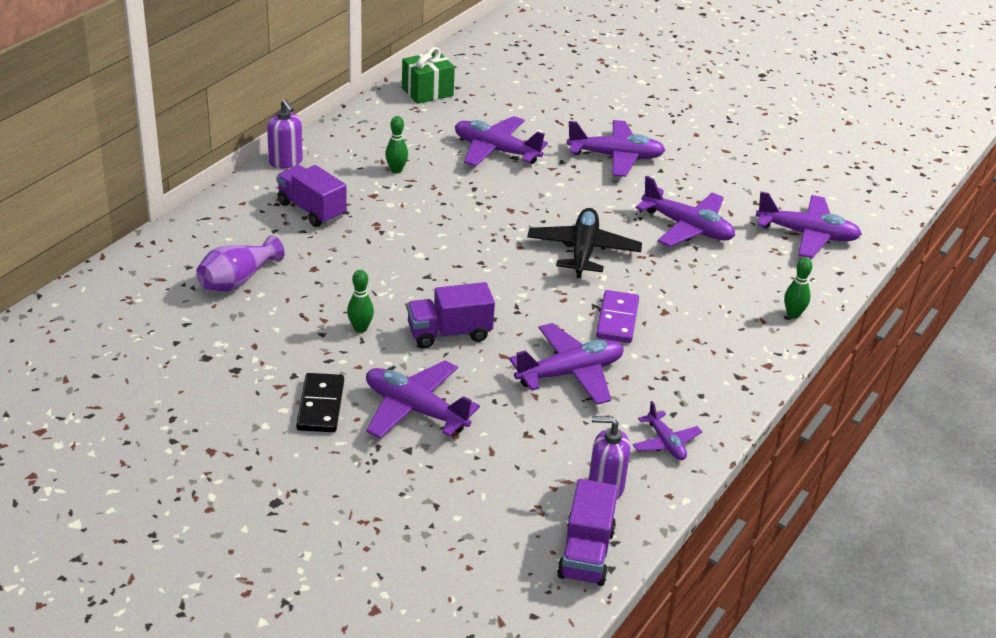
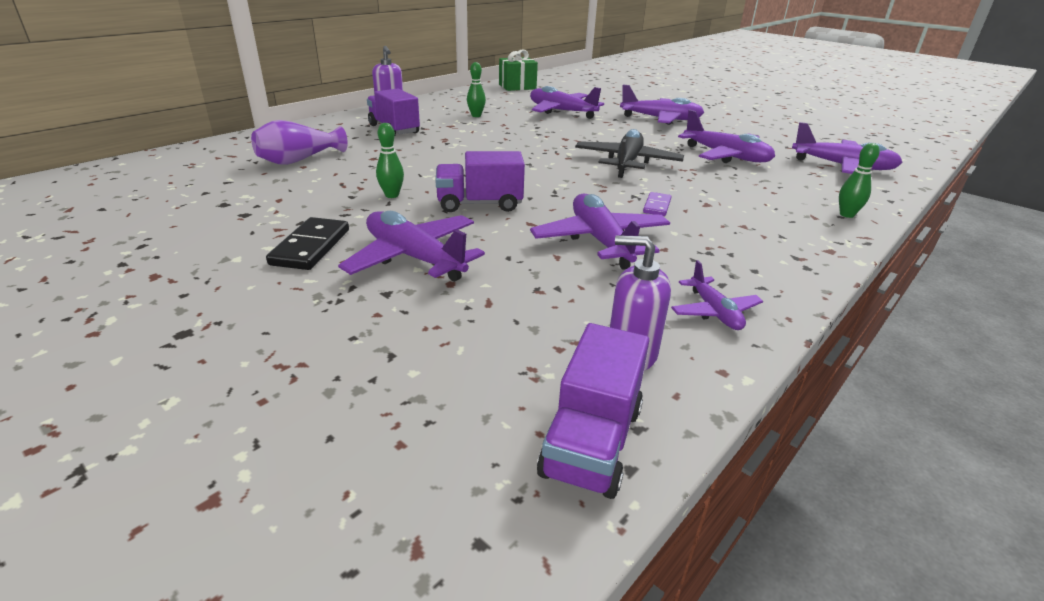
camera: 10 degrees right, 5 degrees down
(570, 373) = (600, 241): purple plane -> purple plane turned 90 degrees counterclockwise
(617, 319) = (657, 206): purple domino -> purple domino, size x0.60

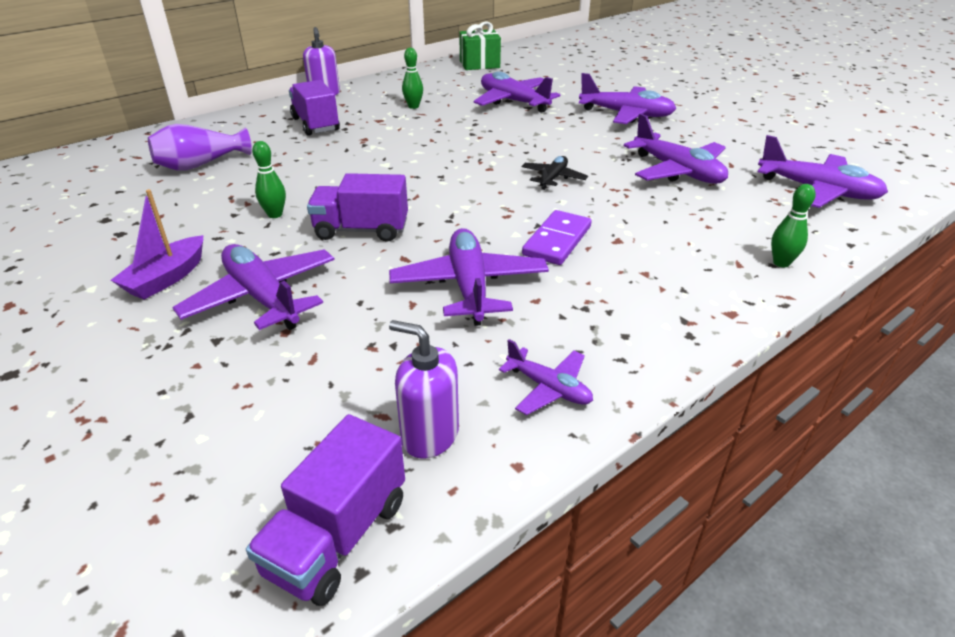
camera: 10 degrees right, 5 degrees up
(311, 247) = (167, 278): black domino -> purple boat
(627, 163) = (553, 178): black plane -> black plane, size x0.56
(657, 206) = (557, 241): purple domino -> purple domino, size x1.67
(714, 312) = (548, 388): purple plane -> purple plane turned 45 degrees counterclockwise

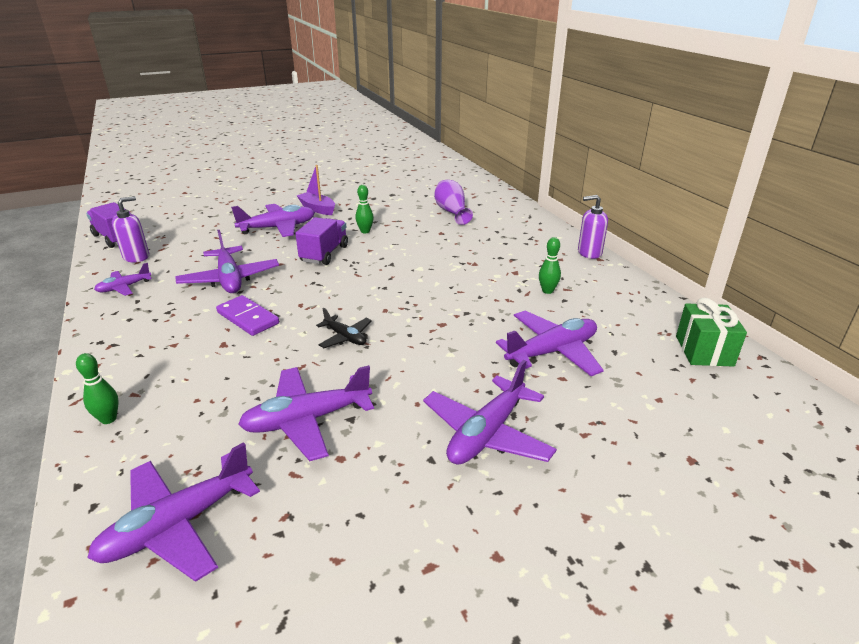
camera: 105 degrees right, 5 degrees down
(315, 124) = (512, 247): purple truck -> none
(469, 286) = (230, 279): purple plane -> purple plane turned 60 degrees clockwise

